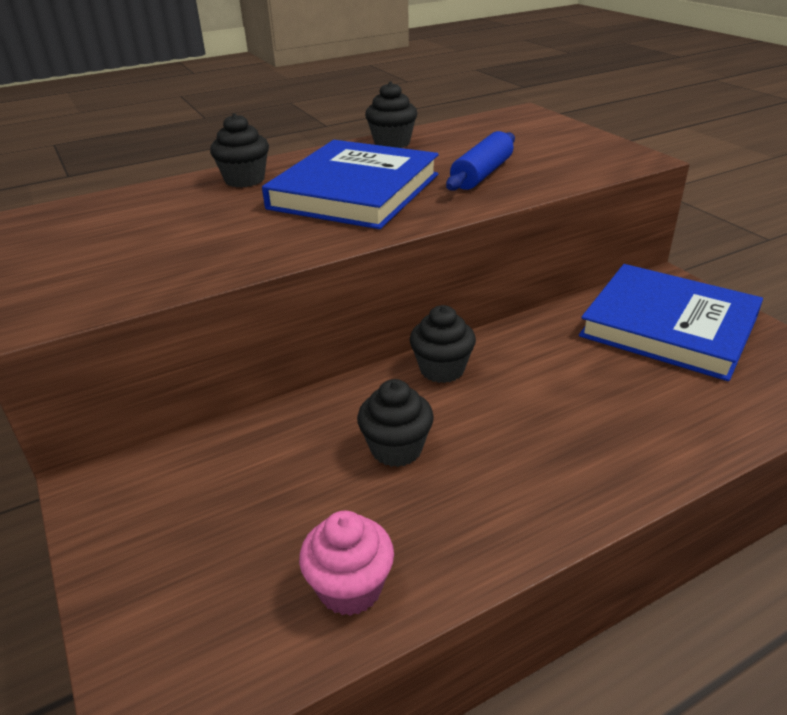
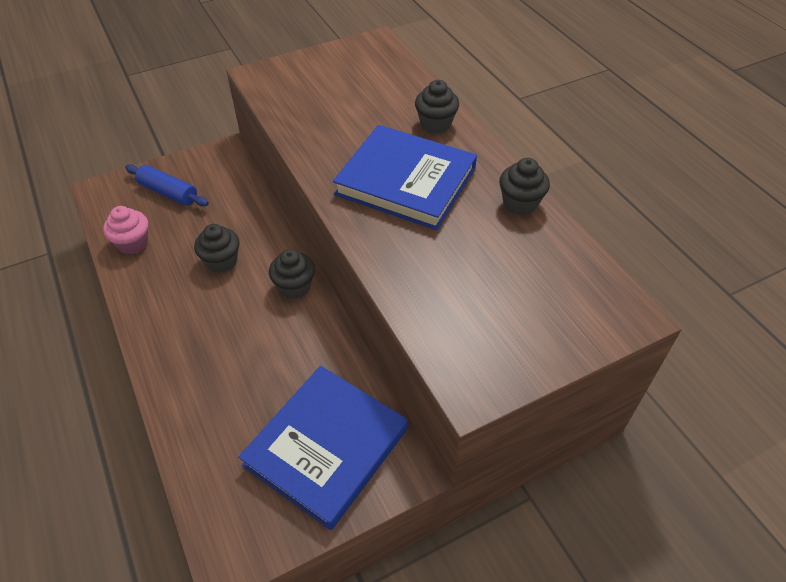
camera: 90 degrees right, 15 degrees up
(482, 174) = (436, 259): blue rolling pin -> blue rolling pin (168, 192)

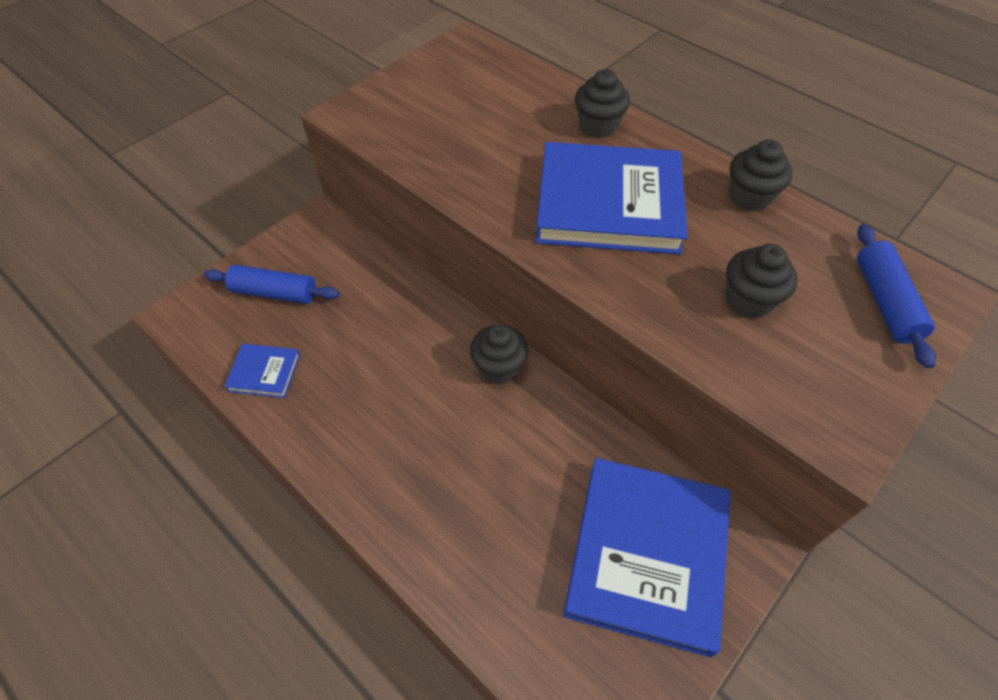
camera: 20 degrees left, 5 degrees up
(133, 243) = (264, 372): pink cupcake -> blue book
(222, 261) = (392, 362): black cupcake -> black cupcake (748, 300)
(576, 306) = (884, 302): none -> blue rolling pin

